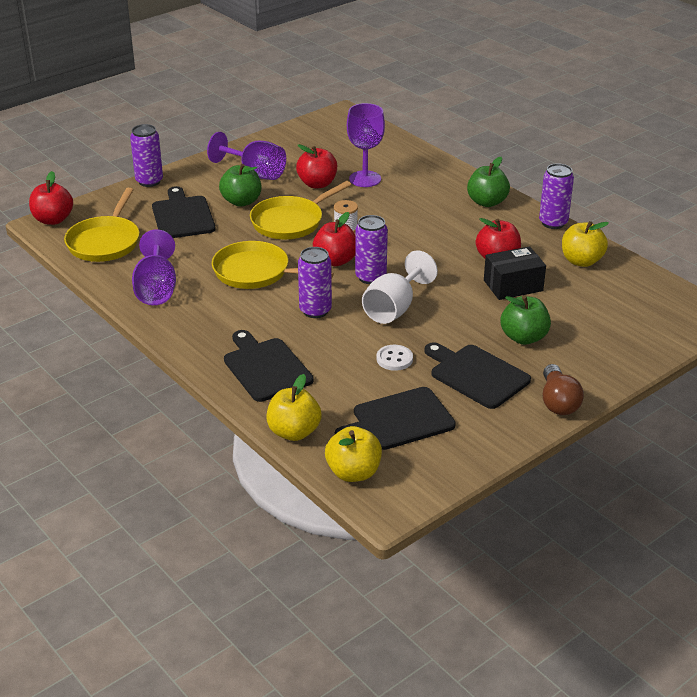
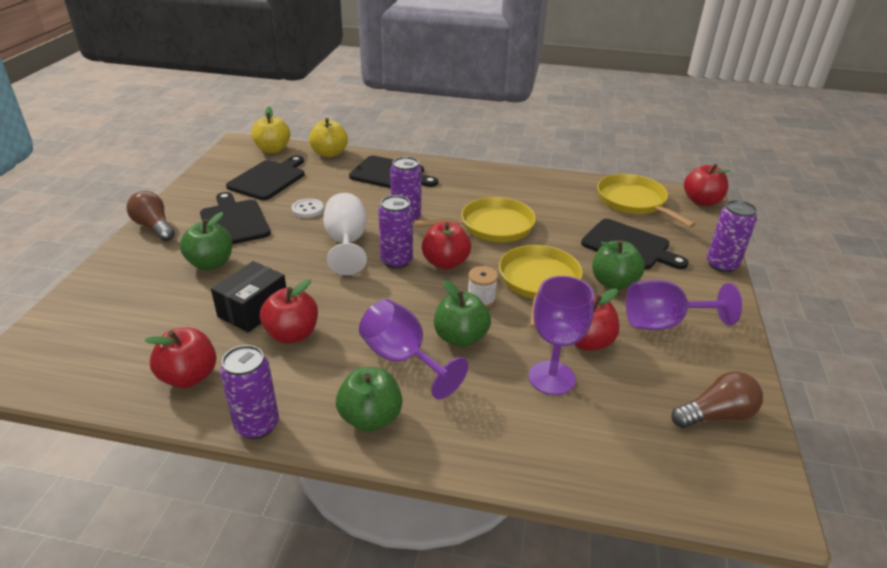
camera: 140 degrees right, 0 degrees up
(156, 289) = (536, 188): purple goblet -> purple goblet (402, 359)
(307, 137) = (716, 415): none -> brown light bulb
(390, 215) = (460, 338): none -> green apple
(476, 375) = (233, 222): black cutting board -> black cutting board turned 120 degrees counterclockwise
(581, 261) = (189, 377): yellow apple -> red apple

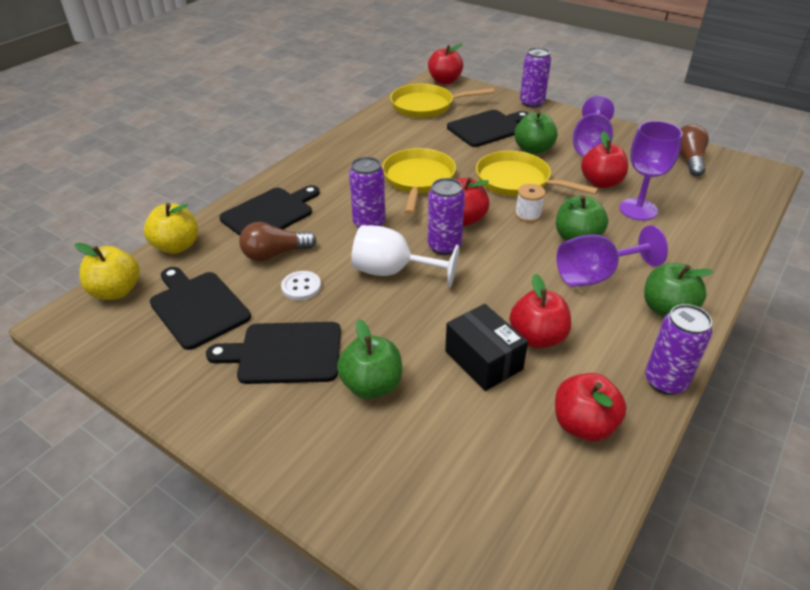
camera: 65 degrees left, 5 degrees up
(154, 227) = (242, 436): brown light bulb -> brown light bulb (275, 254)

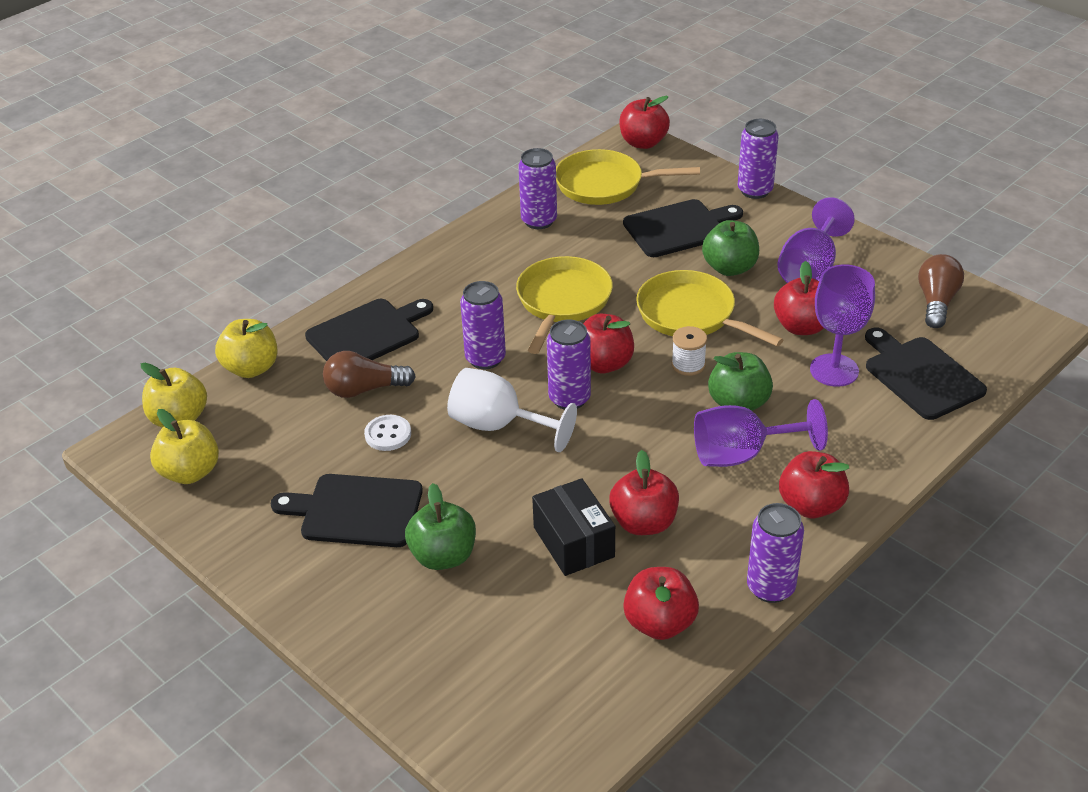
camera: 10 degrees right, 0 degrees up
(129, 335) = (190, 472): none -> yellow apple
(197, 307) = (267, 447): black cutting board -> black cutting board (920, 375)
(385, 130) = (539, 221): none -> purple can
(667, 309) = (811, 505): green apple -> red apple

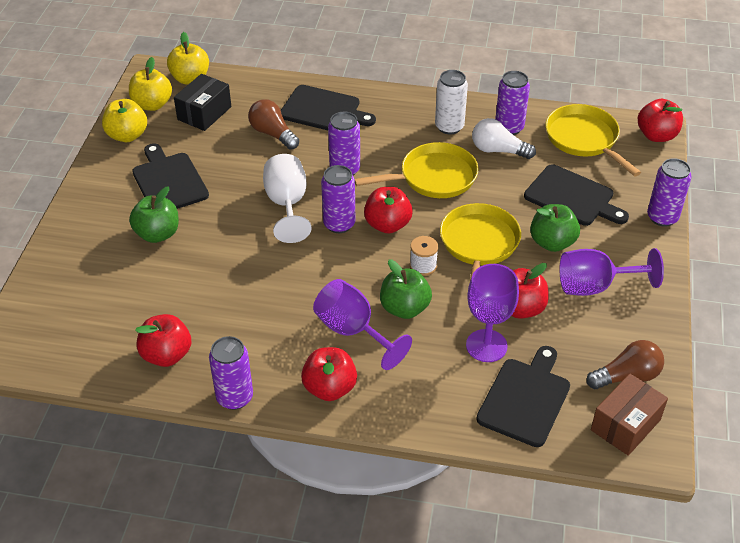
camera: 55 degrees right, 5 degrees up
(251, 368) = (253, 82): yellow apple -> yellow apple (127, 135)
(388, 434) = (241, 162): white button -> none
(495, 258) = (449, 127): none -> white can
(565, 242) = (498, 150): none -> white light bulb
(573, 542) = (209, 285): black box -> black box (204, 113)
(644, 523) = (250, 310): red apple -> none
(993, 329) = (625, 425): none -> brown box

